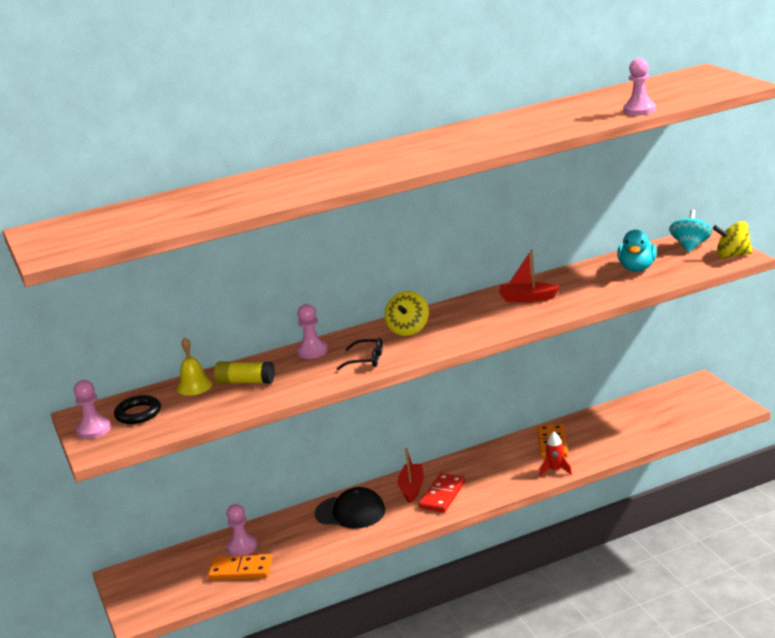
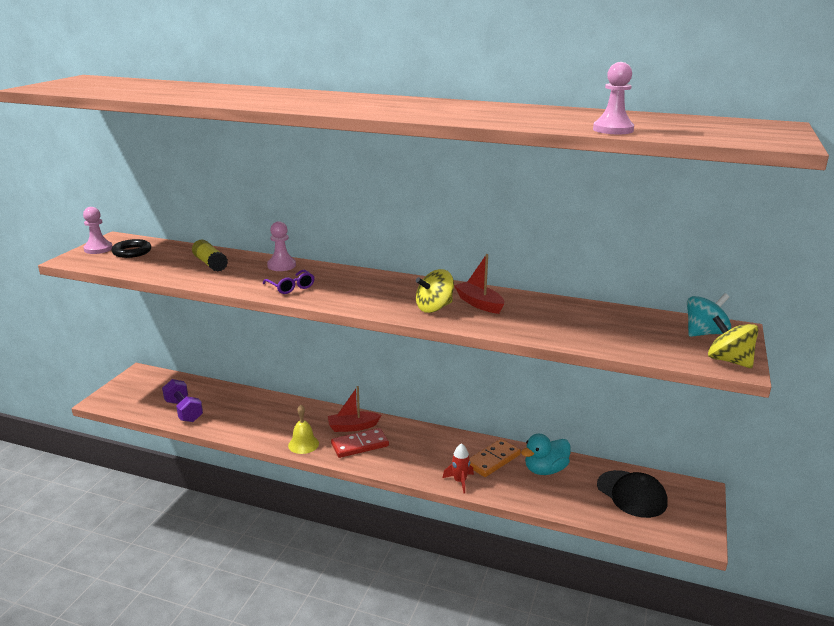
camera: 40 degrees right, 0 degrees up
(194, 386) = (187, 252): yellow bell -> yellow bell (303, 444)
(240, 570) = (184, 411): orange domino -> purple dumbbell
(242, 547) = (210, 397): pink pawn -> none
(350, 512) = (294, 417): black cap -> black cap (631, 494)
(366, 360) = (291, 287): black glasses -> purple glasses
(408, 329) = (359, 282): yellow spinning top -> yellow spinning top (434, 308)
(412, 488) = (352, 427): red boat -> red boat turned 150 degrees counterclockwise
(637, 268) = (615, 326): turquoise duck -> turquoise duck (545, 470)

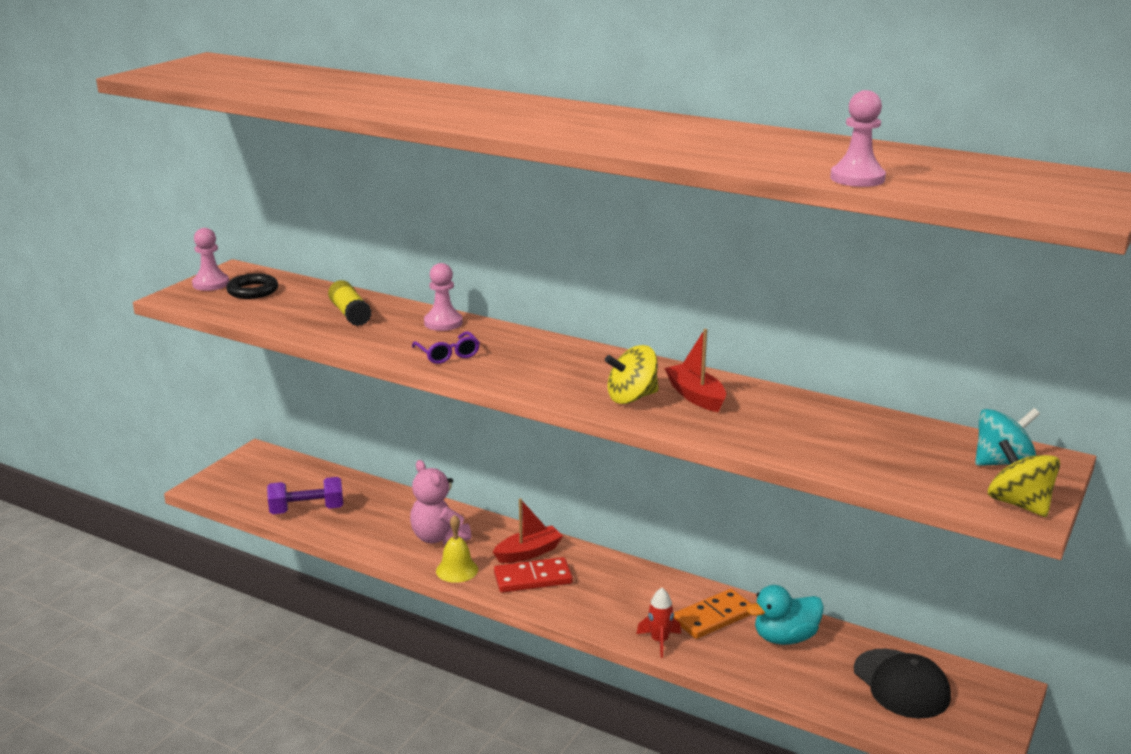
camera: 10 degrees right, 0 degrees up
(184, 411) = (307, 510): purple dumbbell -> purple dumbbell turned 75 degrees counterclockwise
(285, 422) = (439, 537): none -> pink teddy bear
(352, 427) = (528, 553): red boat -> red boat turned 150 degrees clockwise

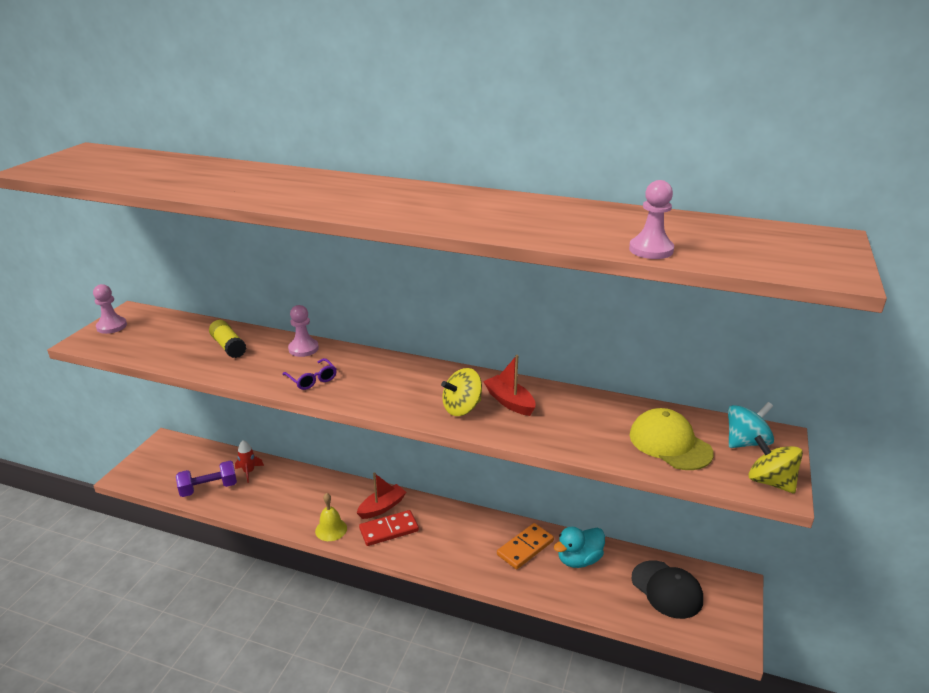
camera: 10 degrees left, 5 degrees up
(253, 291) = (147, 330): black ring -> none
(439, 537) = (313, 501): pink teddy bear -> none
(659, 641) = (490, 575): red rocket -> red rocket (249, 472)
(896, 455) = (670, 443): none -> yellow cap

